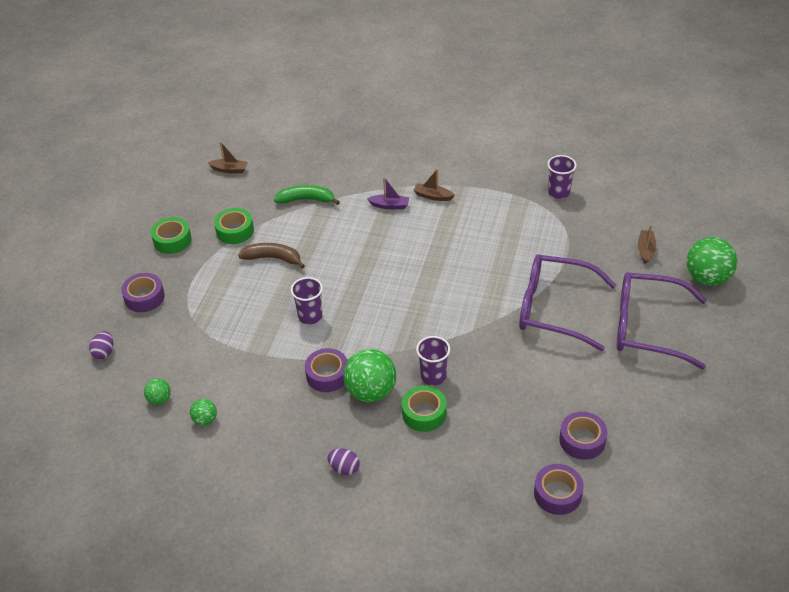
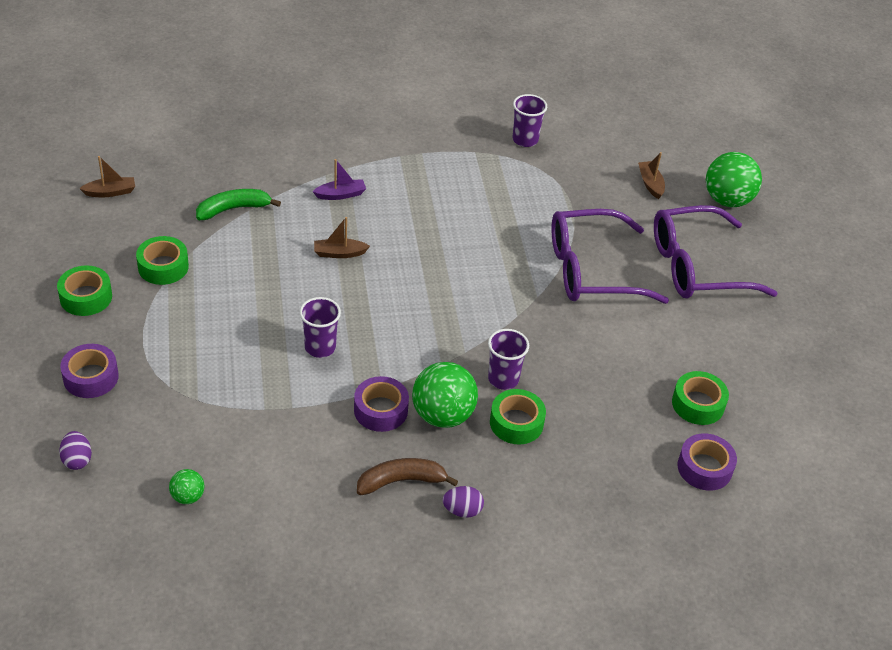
camera: 30 degrees left, 0 degrees up
(205, 420) = (262, 504): green ball -> none
(273, 258) = (233, 289): brown banana -> brown banana (401, 481)
(433, 196) = (386, 173): brown boat -> brown boat (339, 253)
(582, 440) = (698, 404): purple tape -> green tape

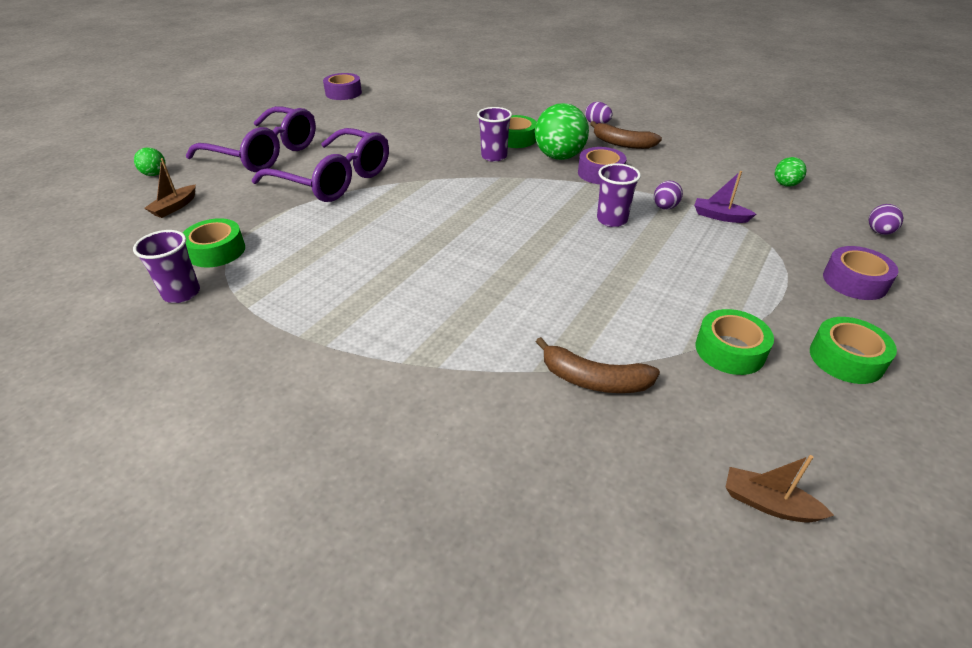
camera: 135 degrees left, 5 degrees down
(233, 209) = (593, 380): green banana -> brown banana
(286, 389) = (664, 207): none -> purple egg
(339, 253) = (519, 277): brown boat -> none
(340, 194) = (449, 333): purple boat -> purple boat (720, 216)
(698, 404) = (397, 110): green tape -> green tape (216, 251)
(704, 468) = (439, 94): purple tape -> purple tape (343, 93)
(727, 200) = (155, 174): green ball -> green ball, size x0.50

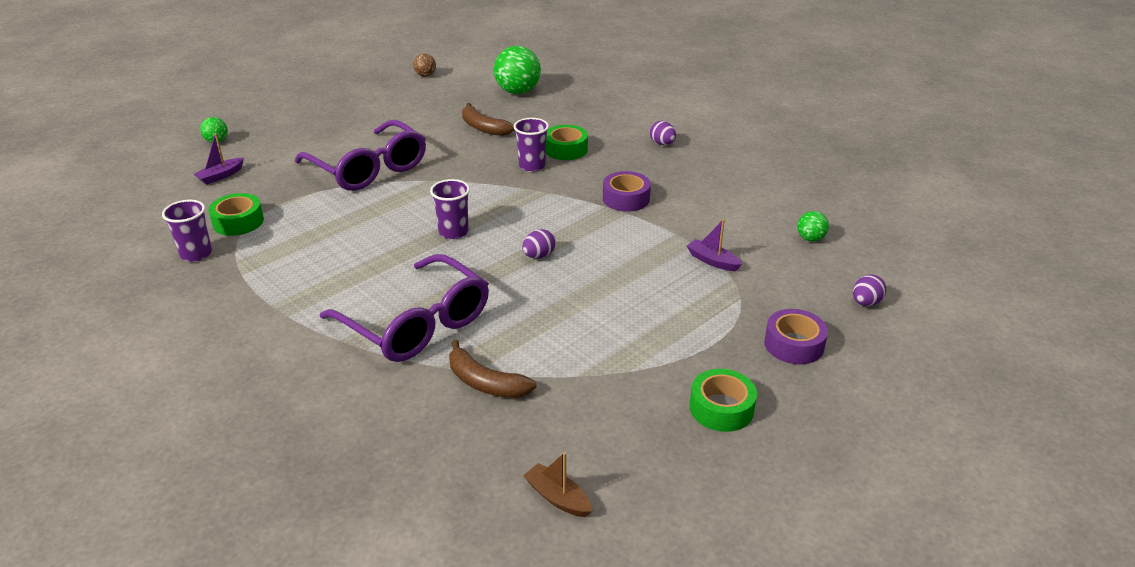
camera: 15 degrees right, 5 degrees down
(174, 207) = (221, 176): brown boat -> purple boat
(265, 153) = (320, 133): purple glasses -> purple glasses (416, 324)
(343, 93) = (425, 75): purple tape -> brown ball
(559, 157) = (596, 175): green ball -> green ball (518, 91)
(612, 220) = (602, 248): purple cup -> purple cup (453, 232)
(622, 143) = (672, 169): brown banana -> brown banana (483, 128)
(664, 207) = (664, 243): purple egg -> purple egg (539, 256)
(730, 350) = (621, 382): green tape -> none

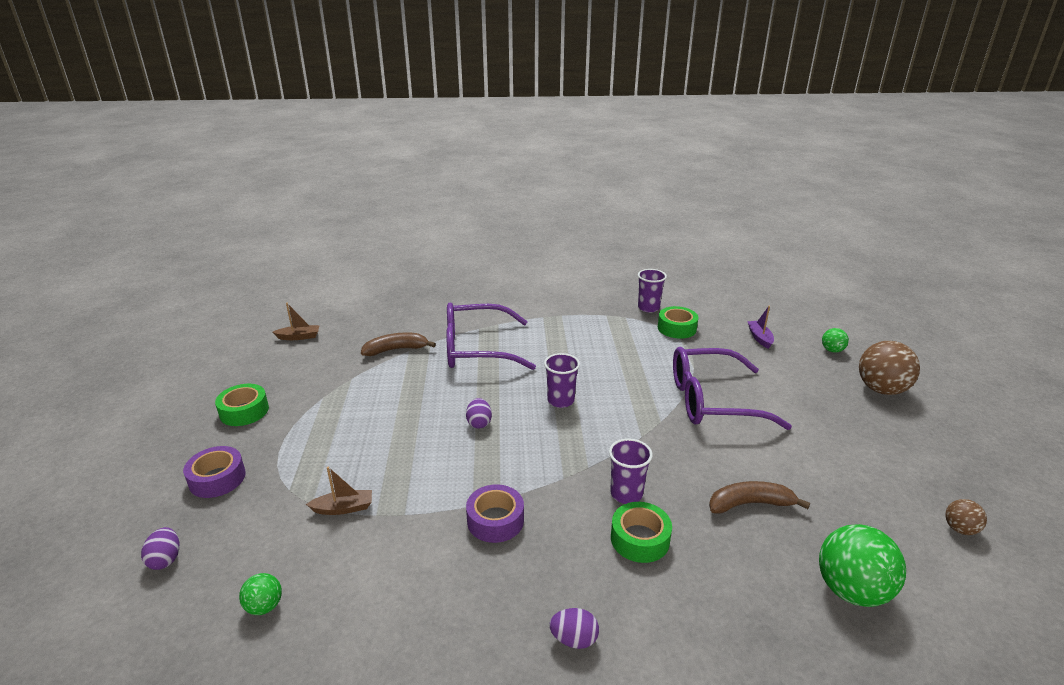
camera: 130 degrees right, 5 degrees down
(273, 114) = (881, 389): none -> brown ball
(712, 261) = (343, 508): purple boat -> brown boat

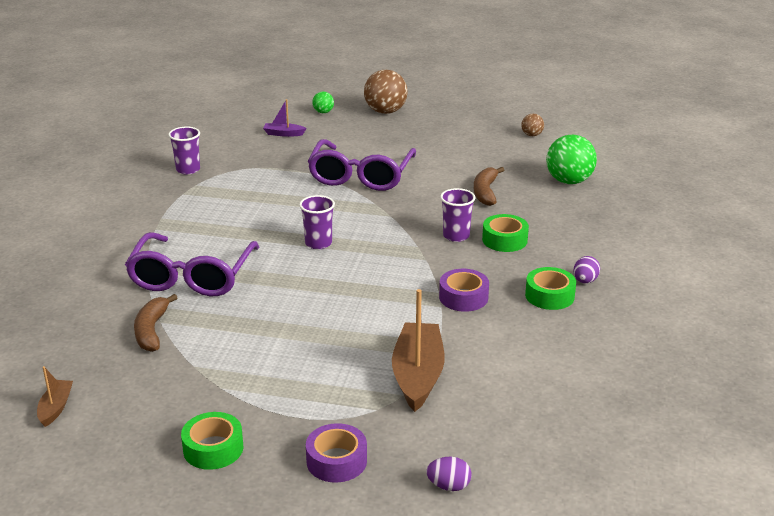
camera: 75 degrees left, 0 degrees up
(264, 606) = (523, 419): green ball -> none
(343, 508) = (418, 375): brown boat -> brown boat, size x2.03
(479, 423) = (328, 290): purple egg -> none
(677, 328) = (238, 165): green tape -> green tape (549, 296)

